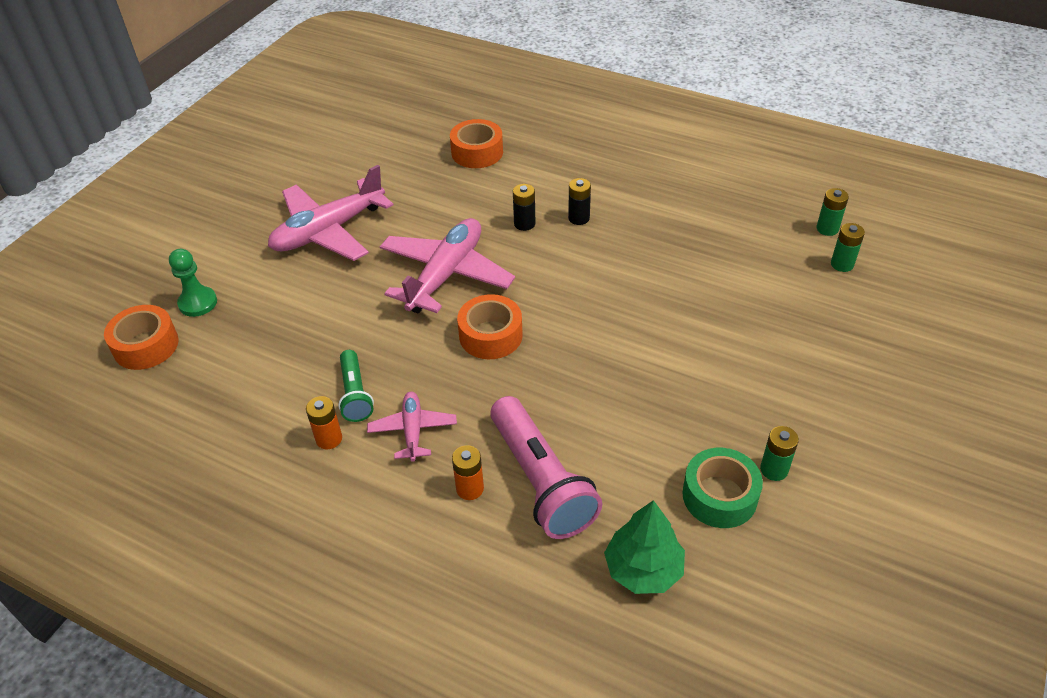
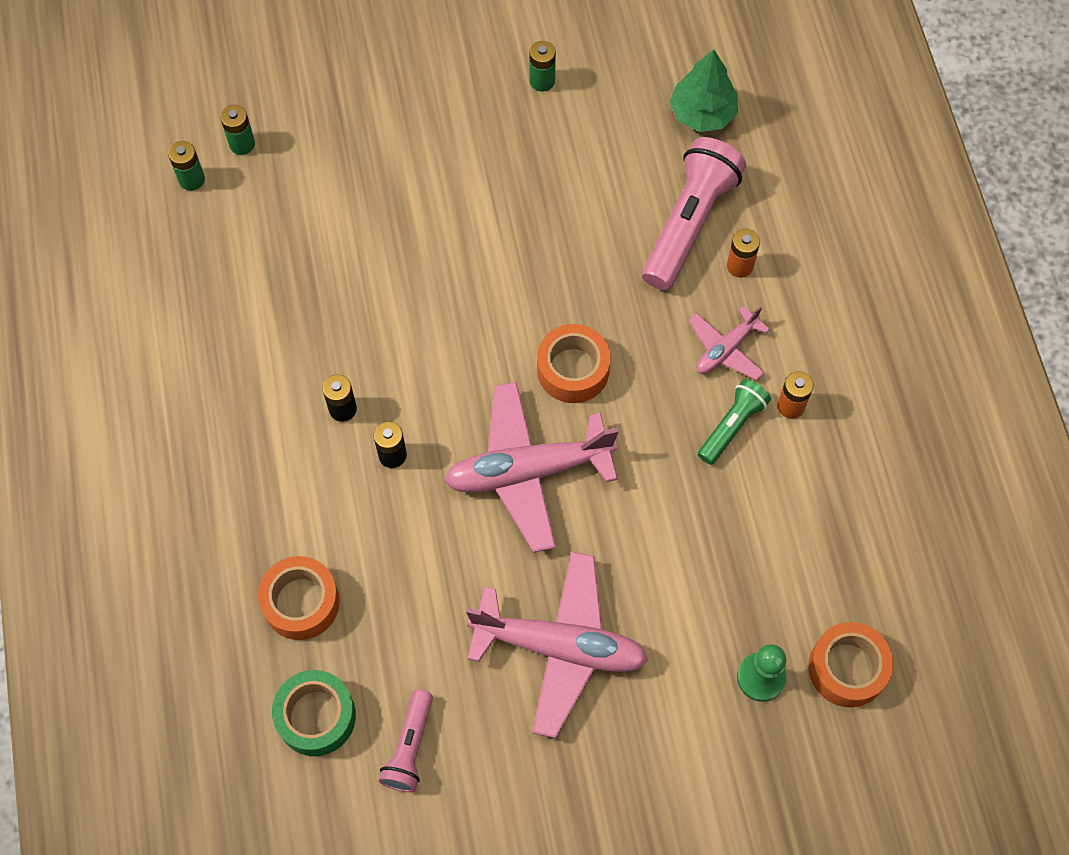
camera: 130 degrees left, 20 degrees up
(354, 154) = (410, 747): none -> pink flashlight
(719, 496) = (598, 102): green tape -> green tape (316, 716)

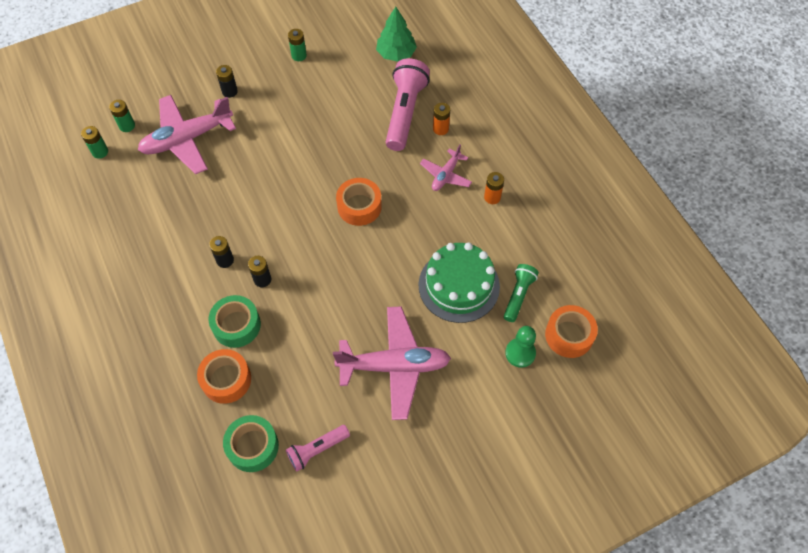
camera: 15 degrees left, 5 degrees down
(336, 519) = (236, 325): none -> green tape
(410, 747) = (317, 449): pink flashlight -> pink flashlight turned 60 degrees clockwise
(416, 120) = (229, 91): none -> black battery
(528, 471) = (347, 269): pink plane -> pink plane (187, 139)
(695, 542) = (459, 285): none -> green cake
(731, 426) = (461, 216): green flashlight -> green flashlight (518, 295)

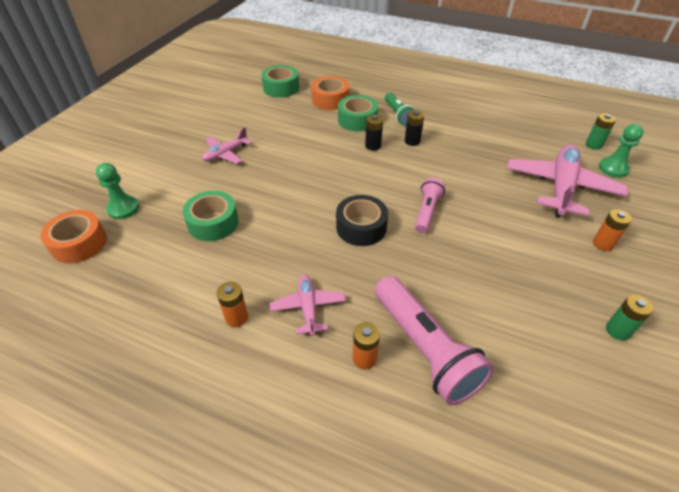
camera: 140 degrees right, 15 degrees down
(127, 126) = (613, 168): green battery -> green pawn
(229, 91) = (603, 244): black battery -> orange battery
(317, 449) = (241, 102): pink flashlight -> pink flashlight (427, 212)
(359, 206) = (361, 227): orange tape -> black tape
(394, 366) = (225, 154): pink plane -> pink plane, size x0.53
(396, 54) = (534, 430): green tree -> none
(459, 285) = (213, 223): green cake -> green tape
(518, 295) = (148, 246): green flashlight -> green flashlight (398, 115)

